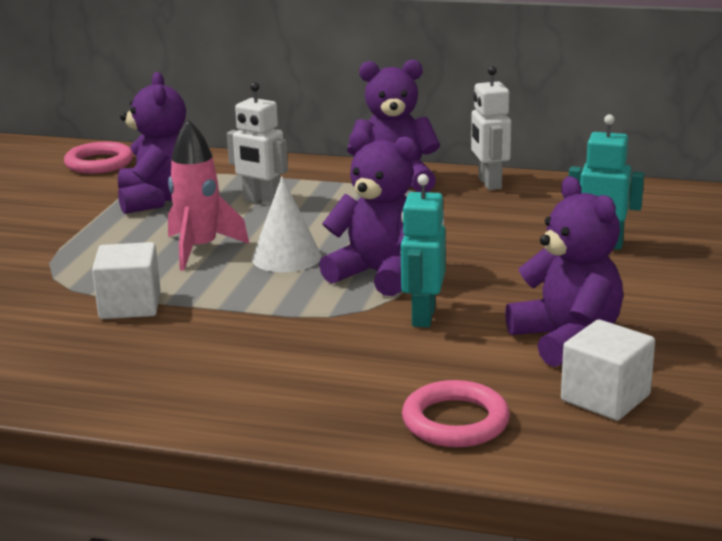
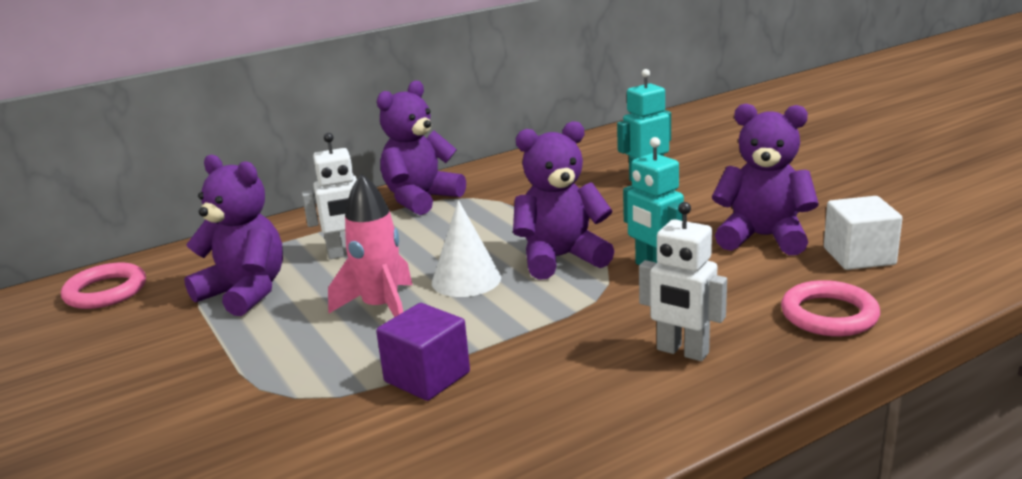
camera: 45 degrees left, 0 degrees up
(130, 305) = (427, 377): white cube -> purple cube
(489, 183) = (489, 173): white robot -> white robot (682, 352)

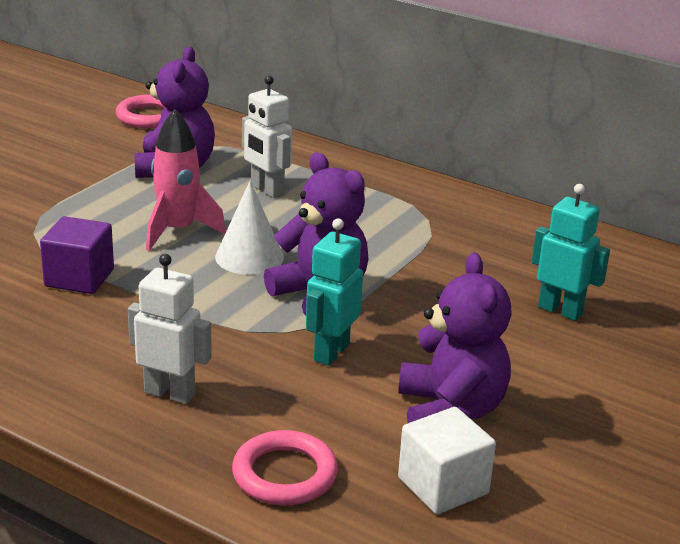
camera: 60 degrees right, 5 degrees up
(420, 199) = (403, 194): purple teddy bear -> none
(682, 352) = (170, 393): white robot -> white robot turned 105 degrees clockwise

